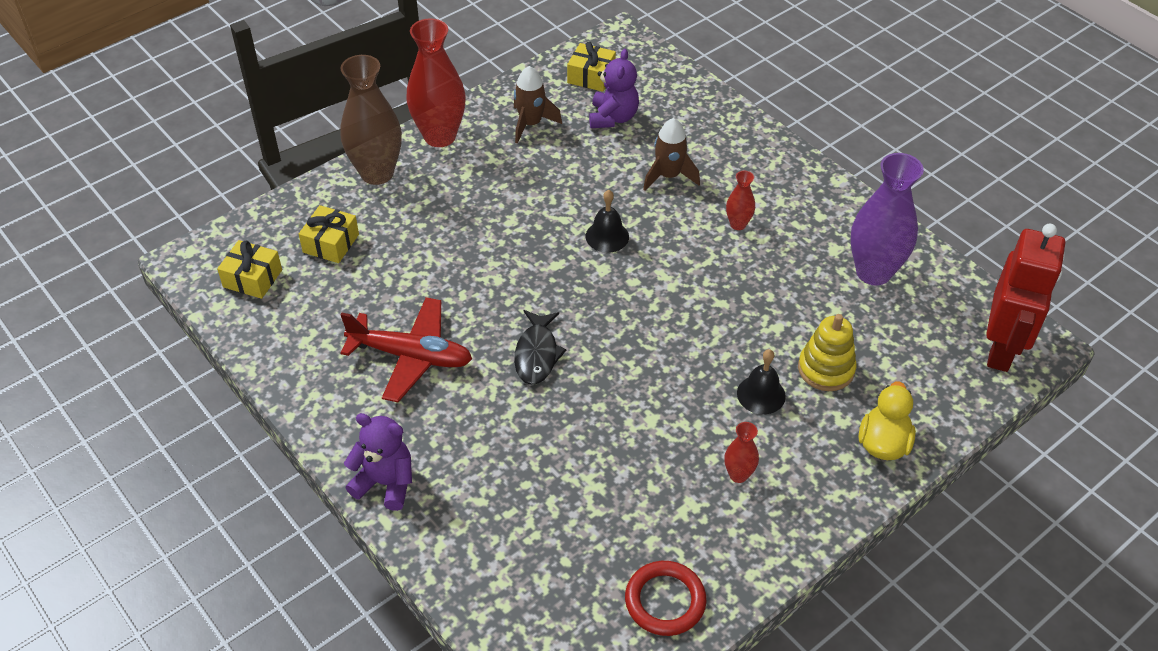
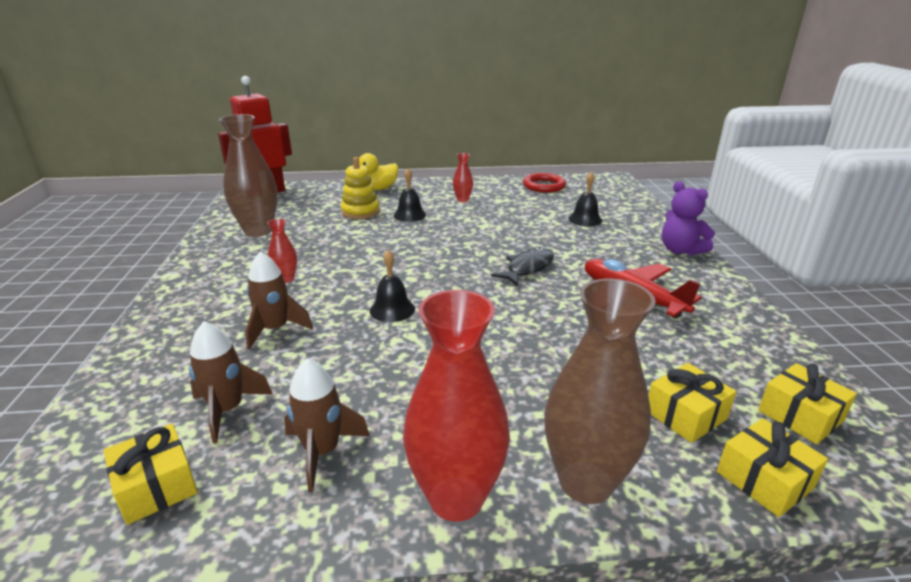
camera: 145 degrees left, 20 degrees down
(277, 219) = (764, 480): none -> yellow gift
(537, 507) = (585, 219): none -> black bell
(613, 118) = (227, 410): purple teddy bear -> brown rocket
(873, 272) = (258, 231): purple vase -> brown vase

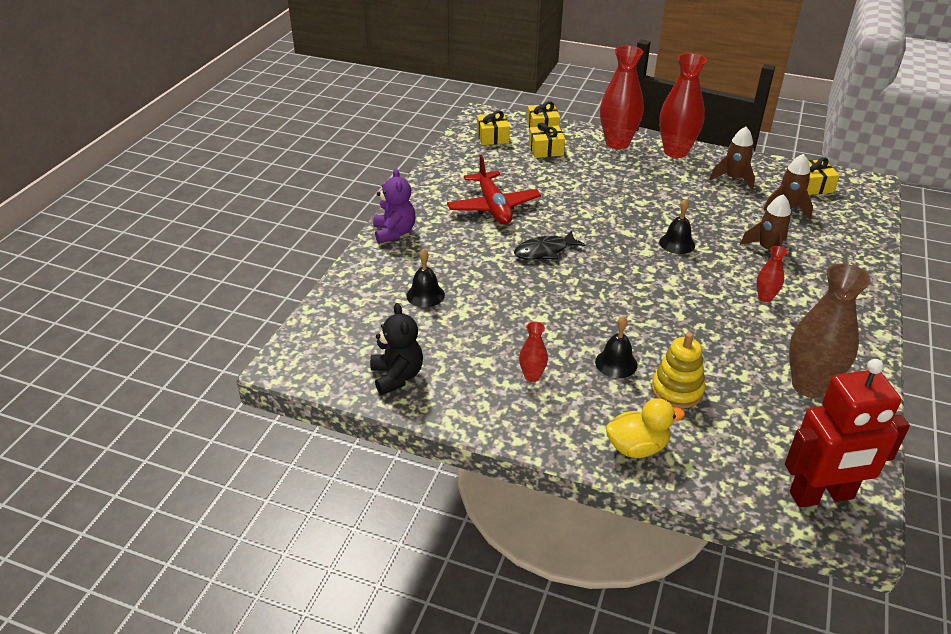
camera: 155 degrees left, 10 degrees up
(544, 186) = (397, 376): red ring -> black teddy bear
(585, 482) = (617, 143): brown vase -> red vase

